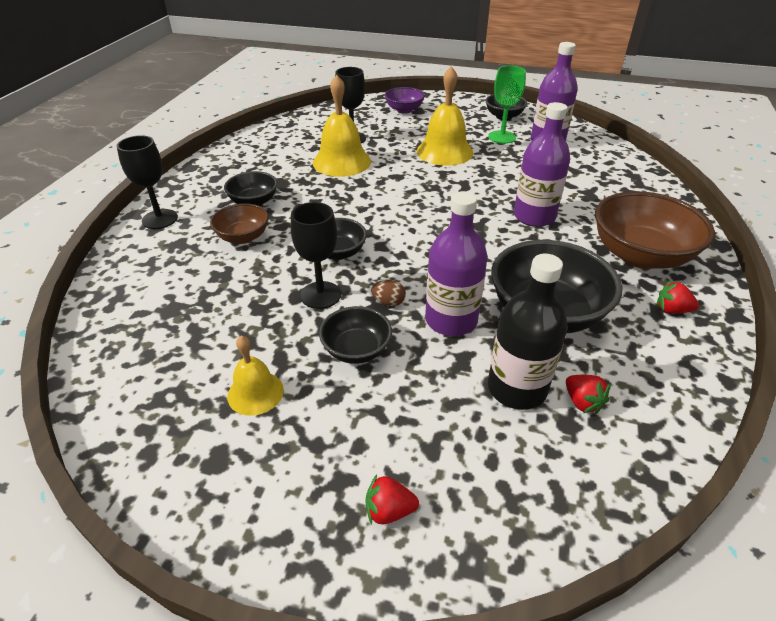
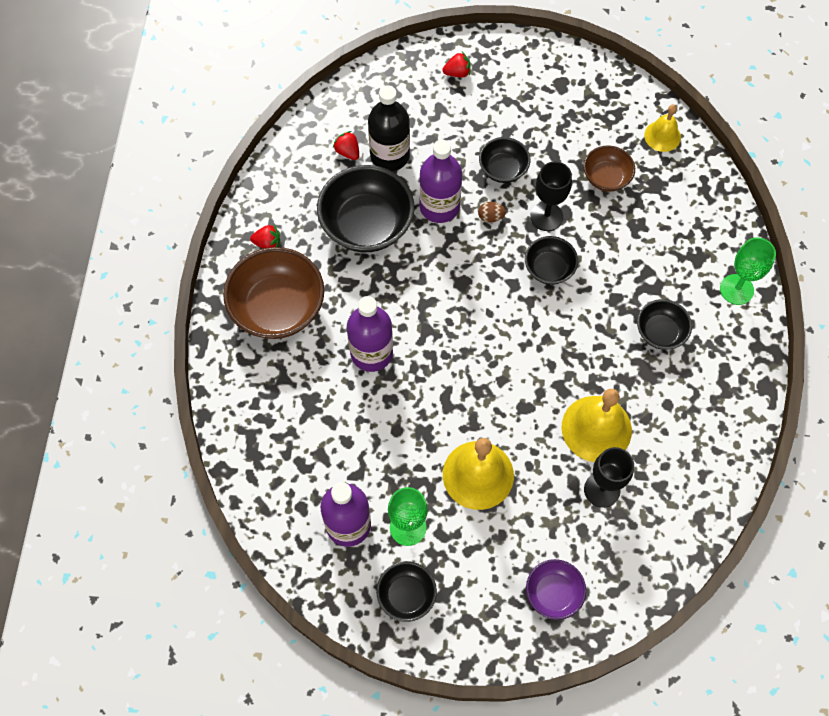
camera: 170 degrees right, 25 degrees up
(160, 219) = (736, 289): black goblet -> green goblet
(243, 237) = (643, 276): brown bowl -> brown bowl (606, 178)
(255, 393) = (558, 127): yellow bell -> yellow bell (662, 136)

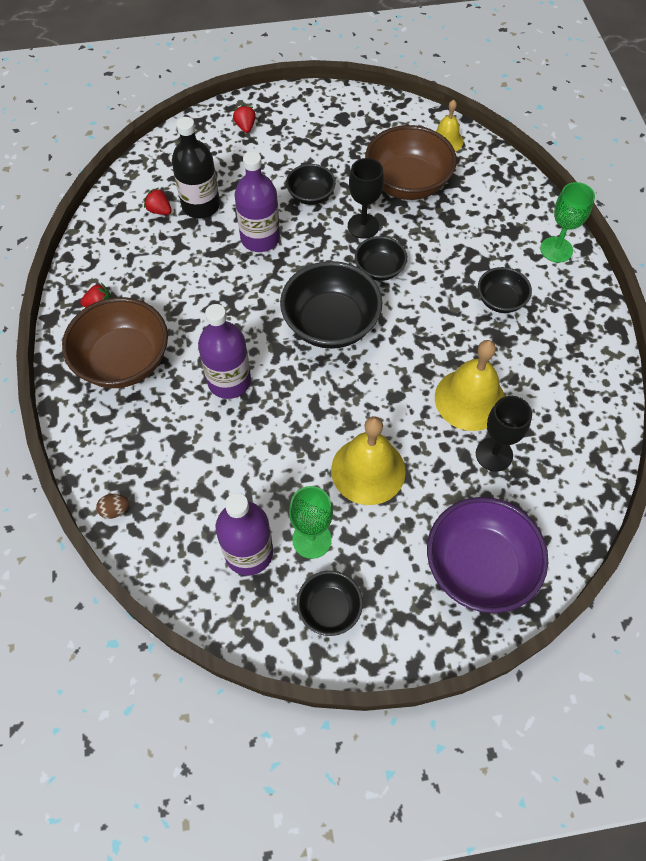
camera: 15 degrees left, 5 degrees down
(367, 225) = (194, 269): black bowl -> black bowl (330, 324)
(457, 73) = (245, 127): red strawberry -> red strawberry turned 75 degrees counterclockwise
(490, 217) = (311, 237): brown egg -> brown egg (115, 510)
(553, 593) = (479, 567): purple bowl -> purple bowl, size x1.83
(606, 178) = (407, 183): brown bowl -> brown bowl, size x1.83

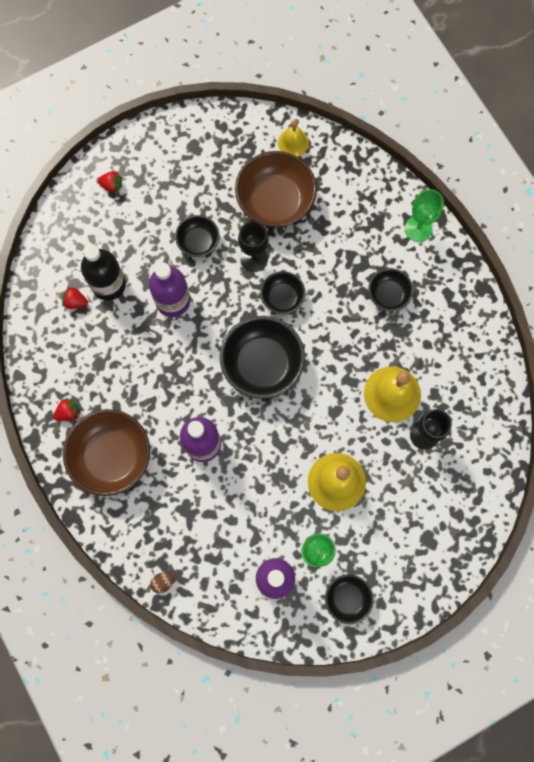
camera: 20 degrees left, 15 degrees up
(245, 127) = (112, 186): red strawberry -> red strawberry turned 135 degrees clockwise
(479, 567) = (440, 528): purple bowl -> none

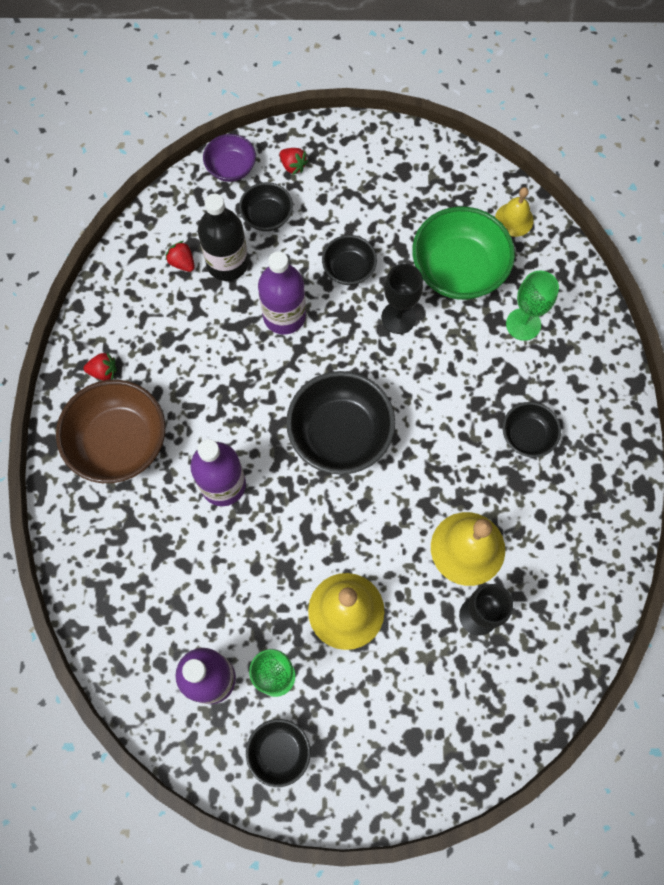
camera: 30 degrees right, 5 degrees down
(67, 211) = (231, 168): none -> purple bowl
(163, 582) = (89, 610): brown egg -> none
(275, 201) = (458, 270): brown bowl -> green bowl
(282, 297) = (405, 375): black bowl -> black bowl (267, 216)
(418, 229) = (603, 382): green goblet -> green goblet (523, 324)

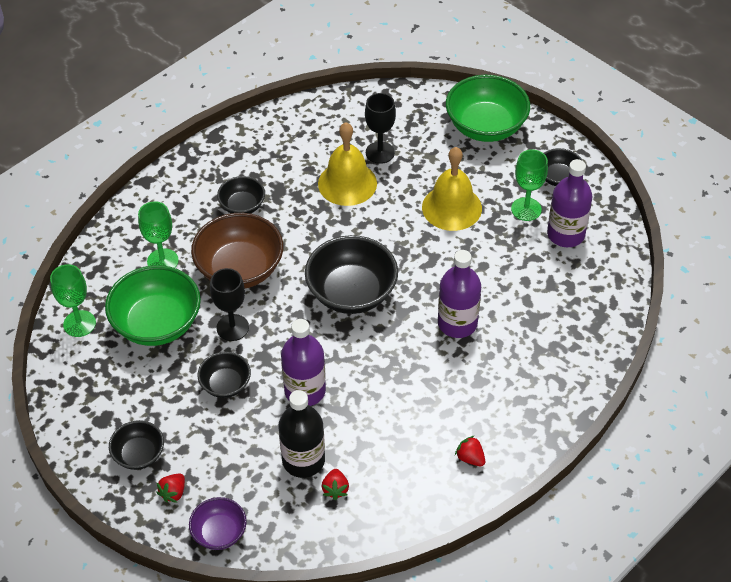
camera: 135 degrees left, 20 degrees down
(119, 443) = (503, 402): brown bowl -> brown bowl (240, 269)
(267, 216) = (237, 470): black bowl -> black bowl (139, 454)
(293, 166) = (173, 493): red strawberry -> red strawberry turned 150 degrees counterclockwise
(413, 755) = (485, 127): none -> green bowl
(514, 219) = (79, 323): yellow bell -> green goblet

